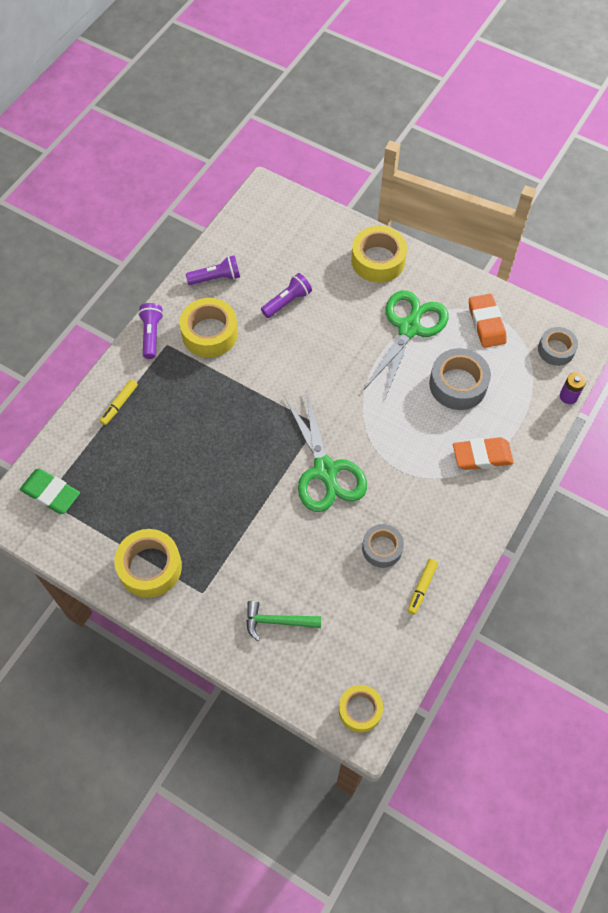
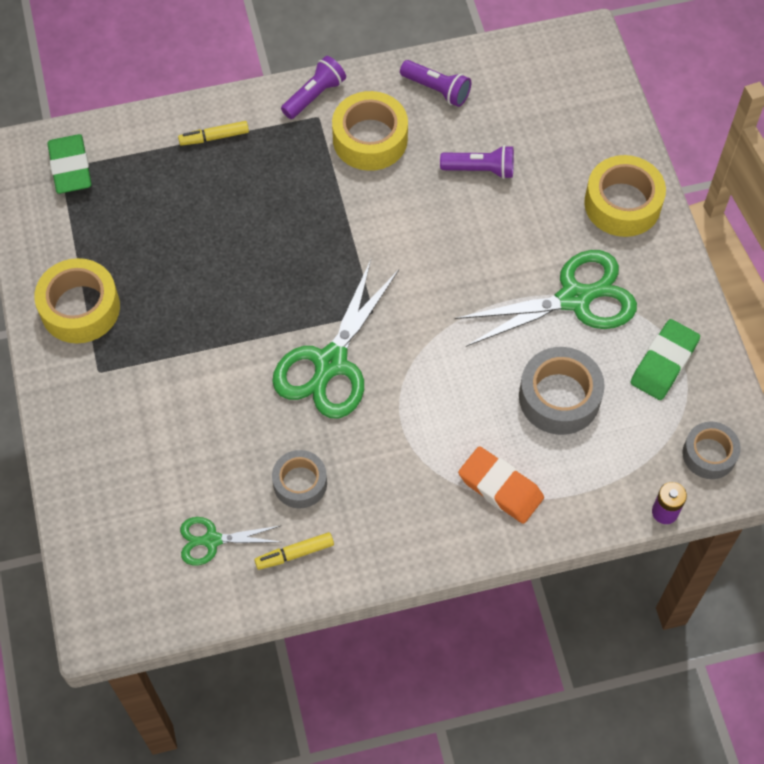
camera: 45 degrees right, 0 degrees up
(277, 621) = (132, 458): green hammer -> none
(360, 710) = (114, 605): yellow tape -> none
(371, 623) = (212, 540): none -> green scissors
(486, 323) = (664, 363): orange eraser -> green eraser

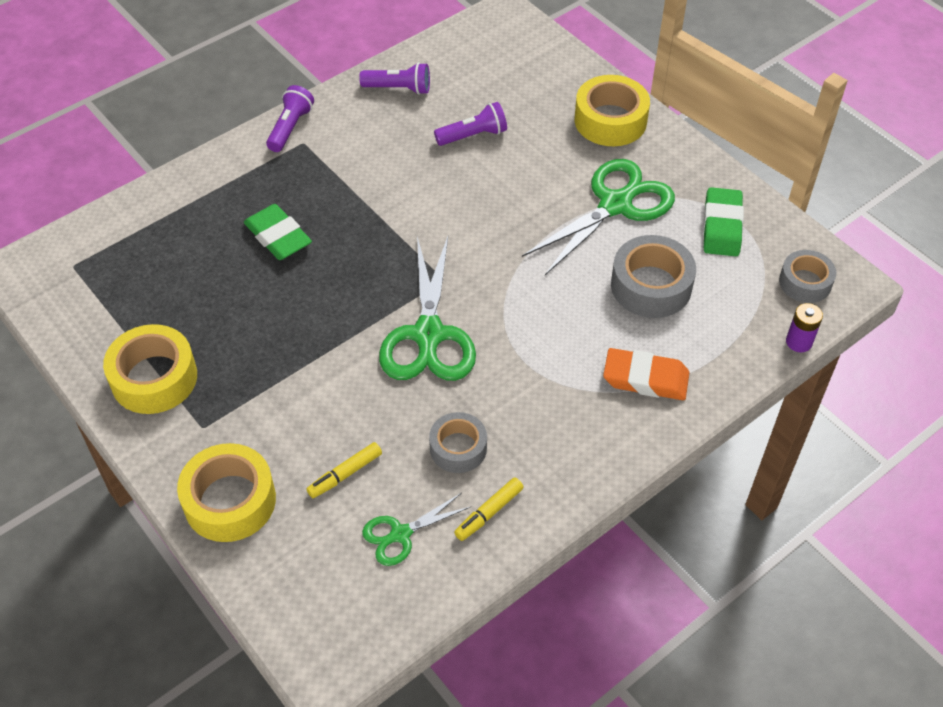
camera: 25 degrees left, 10 degrees down
(70, 167) = (82, 262): green eraser -> green eraser (278, 237)
(214, 137) = (213, 190): yellow marker -> yellow marker (345, 474)
(370, 139) = (361, 144): yellow tape -> yellow tape (230, 501)

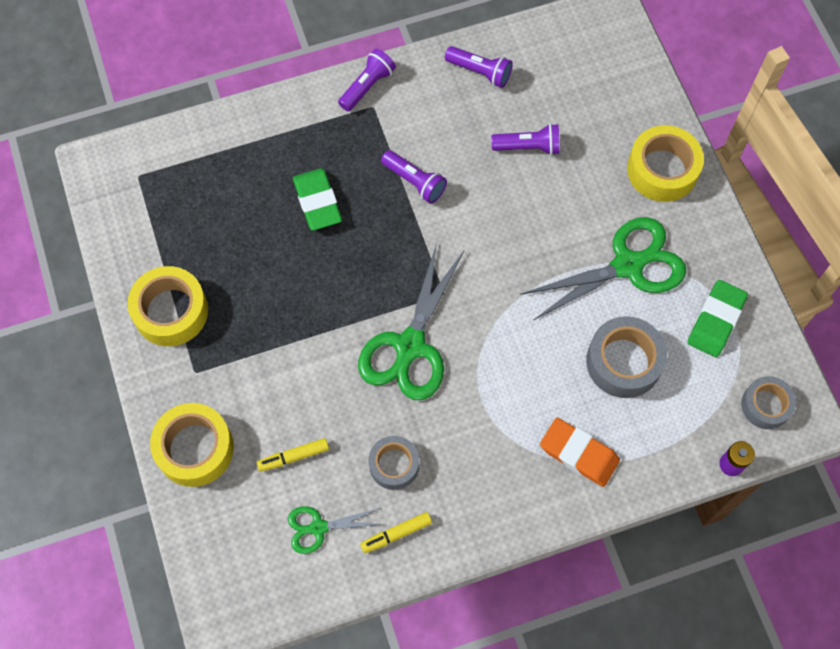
camera: 20 degrees right, 15 degrees up
(372, 193) = (414, 182): none -> purple flashlight

